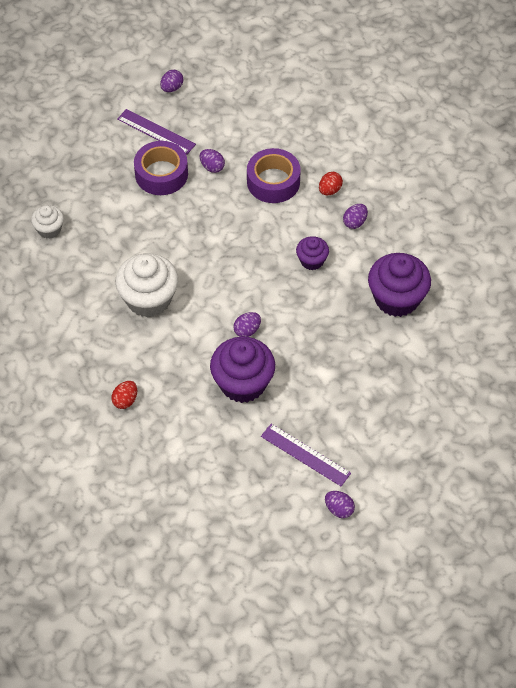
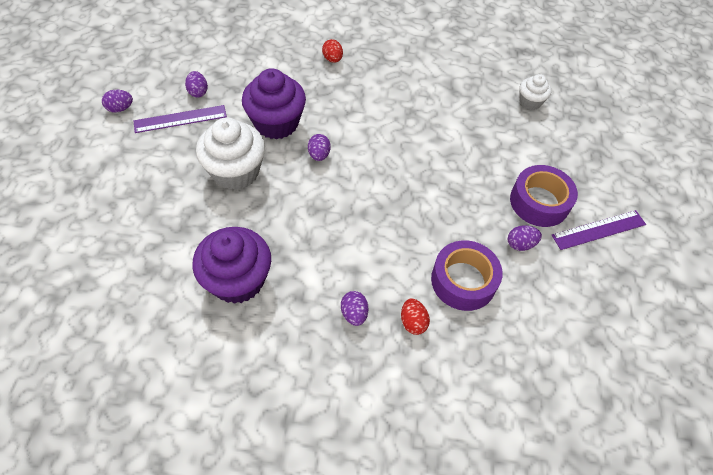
camera: 125 degrees right, 0 degrees up
(148, 299) = (408, 118): white cupcake -> white cupcake (236, 172)
(172, 88) = (656, 279): purple egg -> purple egg (198, 92)
(312, 260) = (343, 245): purple cupcake -> none

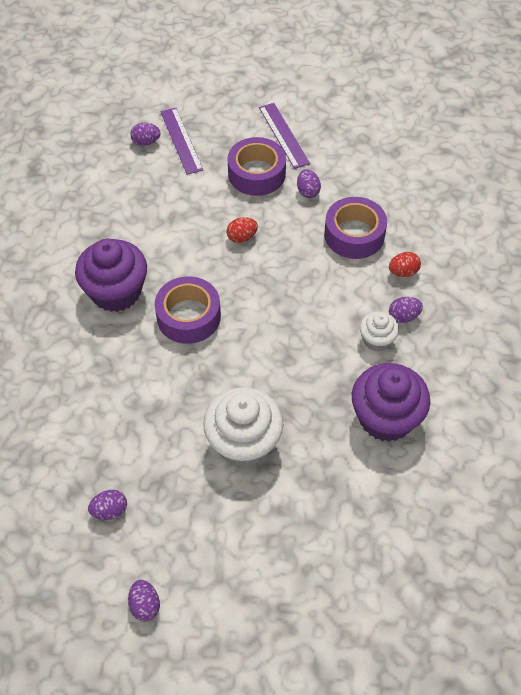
camera: 90 degrees left, 0 degrees up
(180, 119) = (161, 522): purple ruler -> purple ruler (181, 140)
(276, 123) = (163, 410): purple cupcake -> purple cupcake (116, 292)
(319, 155) = (211, 361): purple egg -> purple egg (146, 142)
(332, 59) = (45, 359): red egg -> red egg (242, 237)
(366, 142) = (188, 316): none -> purple tape
(530, 102) = (119, 169): white cupcake -> white cupcake (377, 340)

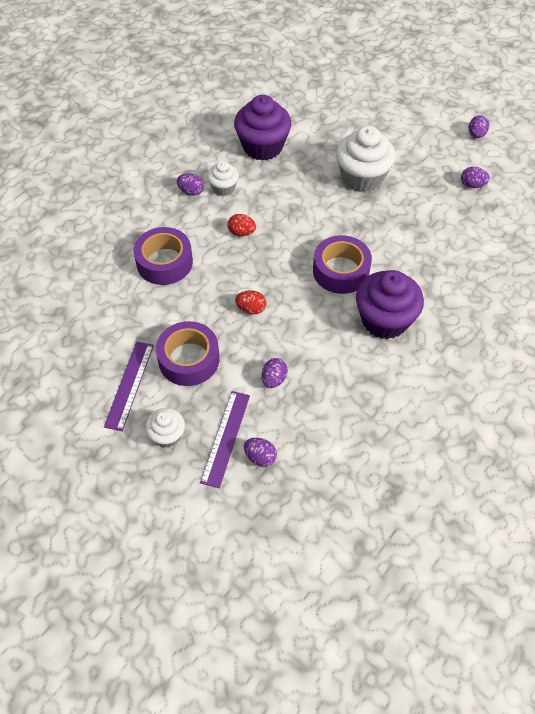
camera: 145 degrees left, 0 degrees up
(225, 121) = (167, 435): none -> white cupcake
(308, 191) = (163, 317): purple egg -> purple egg (274, 379)
(403, 272) = (159, 218): red egg -> red egg (241, 232)

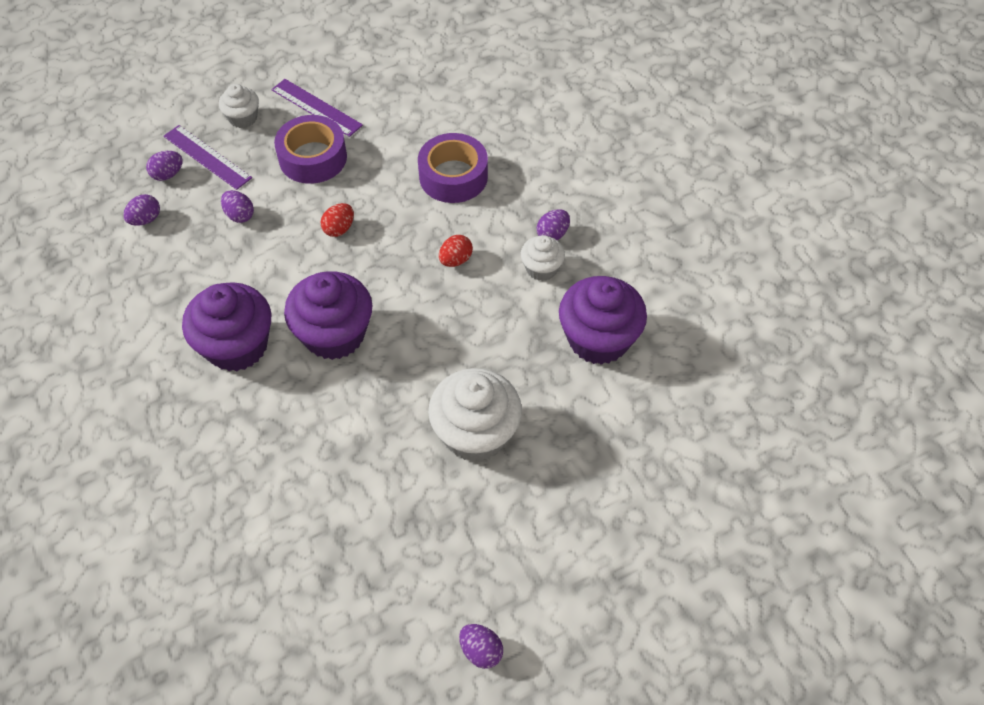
camera: 115 degrees right, 0 degrees up
(341, 271) = (334, 334): purple tape -> purple cupcake
(472, 185) = (380, 575): purple egg -> purple egg (146, 219)

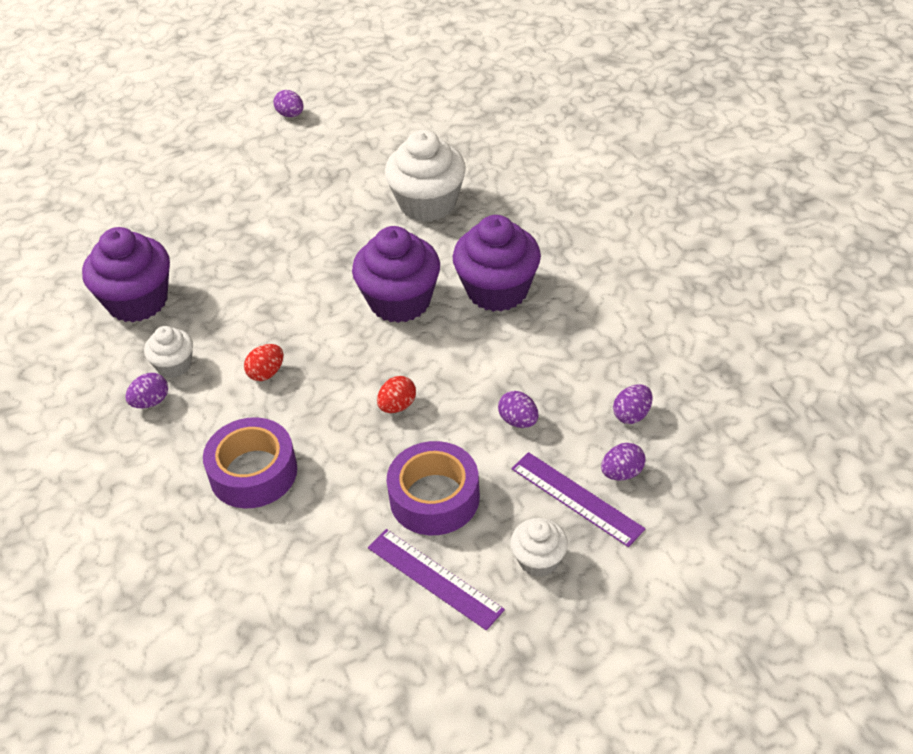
camera: 175 degrees left, 10 degrees down
(475, 433) = (272, 229): white cupcake -> white cupcake (428, 203)

